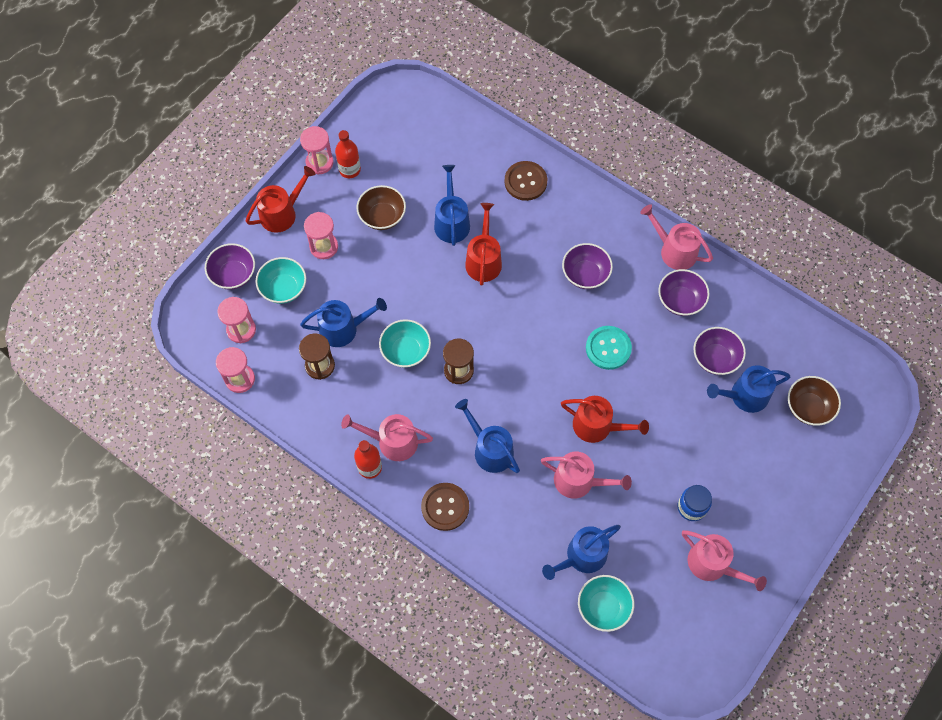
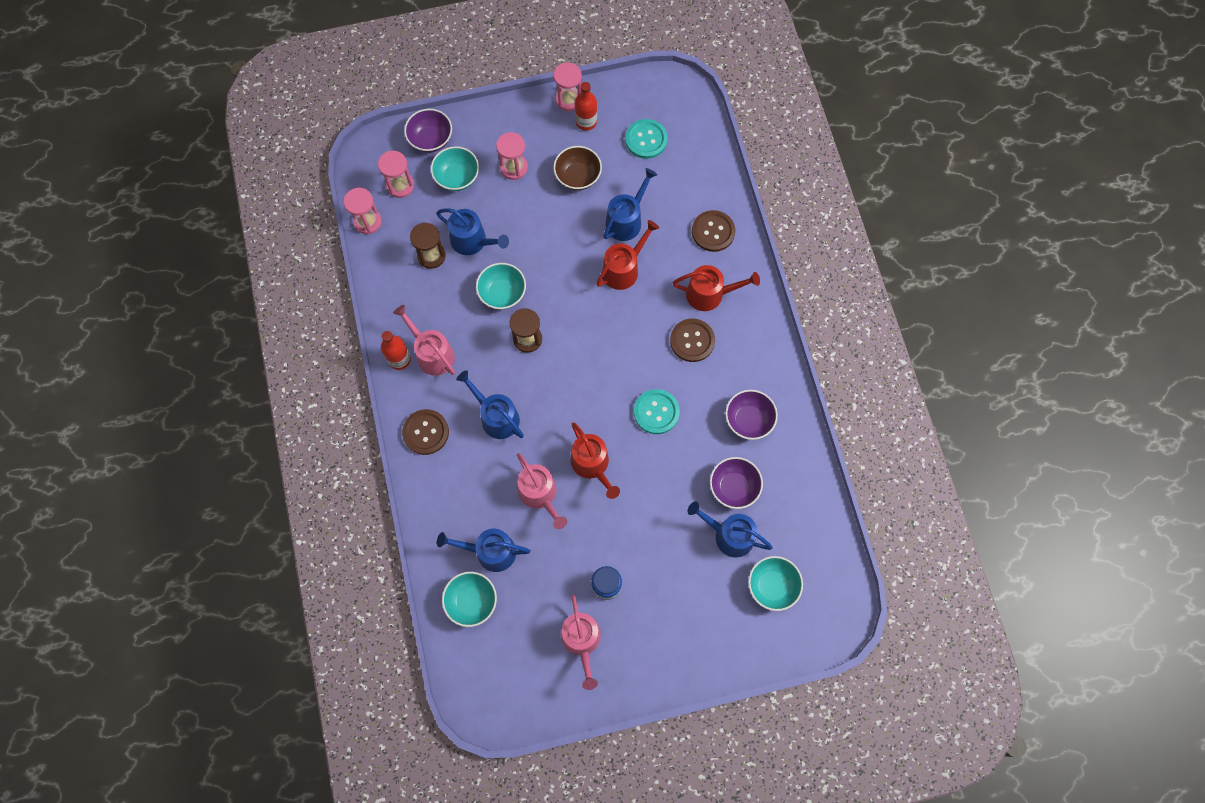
camera: 40 degrees right, 5 degrees up
(282, 213) = (506, 119): red watering can -> red watering can (709, 294)
(410, 150) = (646, 140): none -> turquoise button
(490, 449) = (496, 417): blue watering can -> blue watering can turned 45 degrees counterclockwise
(585, 274) = (692, 341): purple bowl -> brown button
(674, 251) = (781, 377): pink watering can -> none
(808, 407) = (772, 586): brown bowl -> turquoise bowl

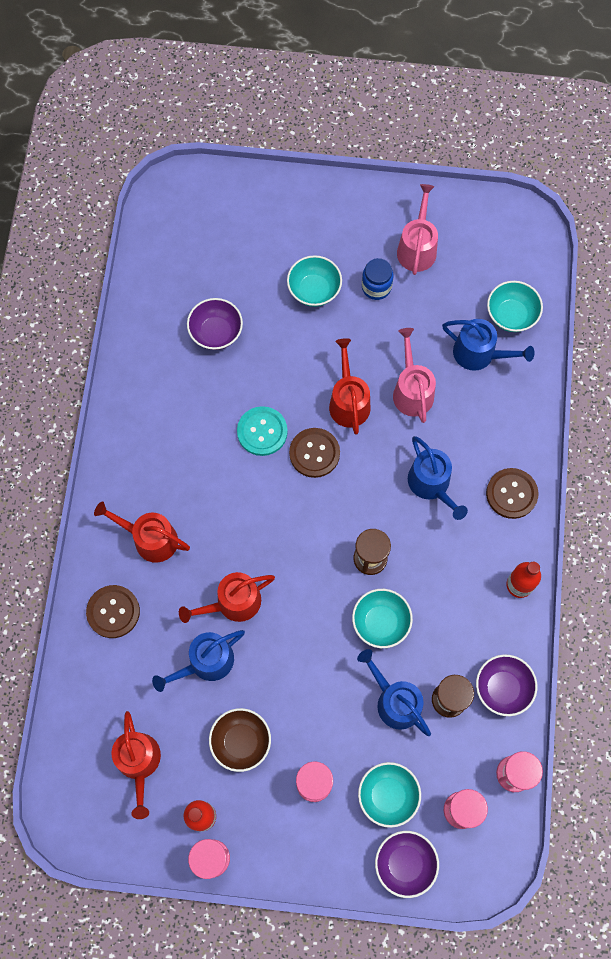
camera: 160 degrees left, 0 degrees up
(432, 354) = (481, 578): pink watering can -> none
(646, 140) = (139, 762): turquoise button -> red watering can
(692, 341) = (192, 493): brown button -> brown button (314, 453)
(729, 535) = (240, 291): blue watering can -> none
(748, 420) = (171, 391): purple bowl -> purple bowl (502, 688)
(772, 586) = (220, 235): turquoise bowl -> turquoise bowl (314, 290)

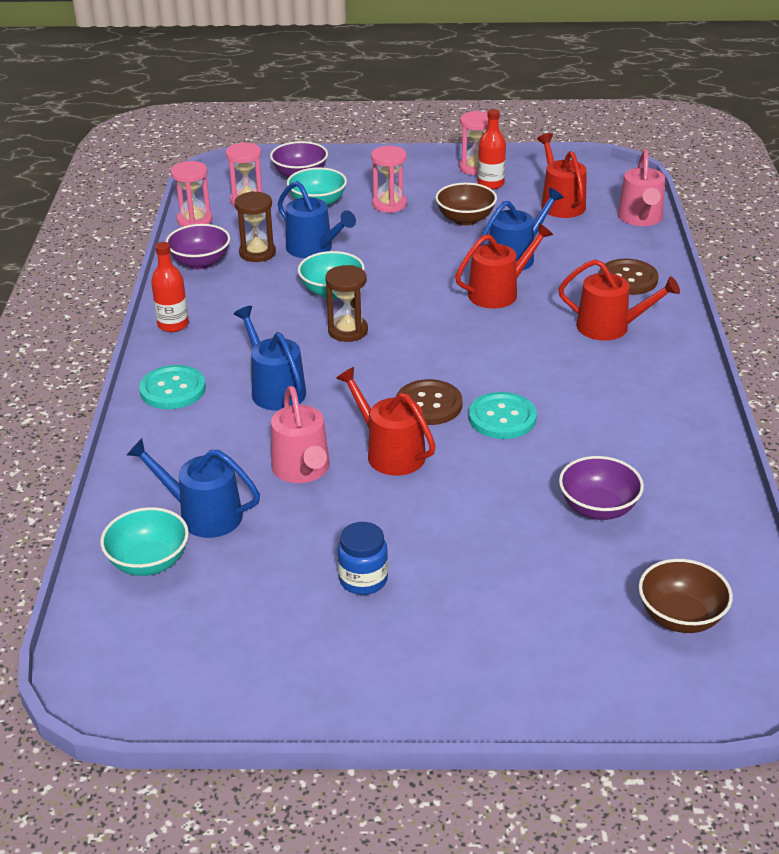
camera: 175 degrees right, 35 degrees down
(192, 240) = (680, 617): none -> brown bowl
(314, 290) = (462, 568): turquoise bowl -> none
(348, 402) = (390, 453): red watering can -> red watering can turned 150 degrees clockwise
(417, 248) = (298, 637): pink watering can -> pink watering can (640, 218)
(511, 494) = (173, 389): brown button -> turquoise button

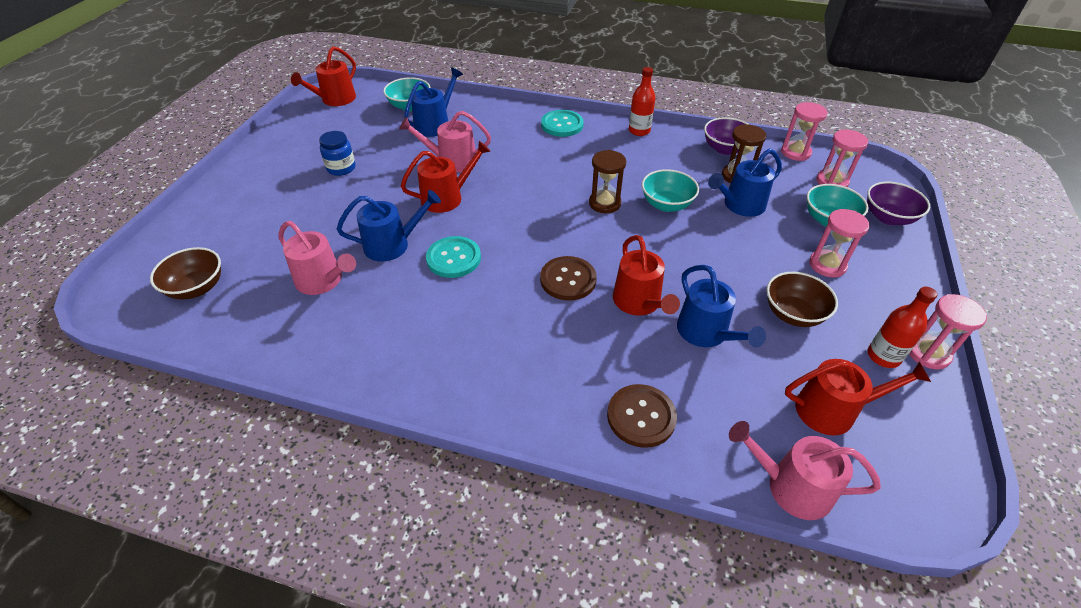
camera: 105 degrees right, 10 degrees up
(275, 390) = (543, 161): blue watering can -> blue watering can (392, 245)
(429, 404) = (490, 225): brown button -> brown button (568, 279)
(598, 508) = (323, 280): purple bowl -> pink watering can
(609, 327) = (552, 367): red watering can -> red watering can (335, 99)

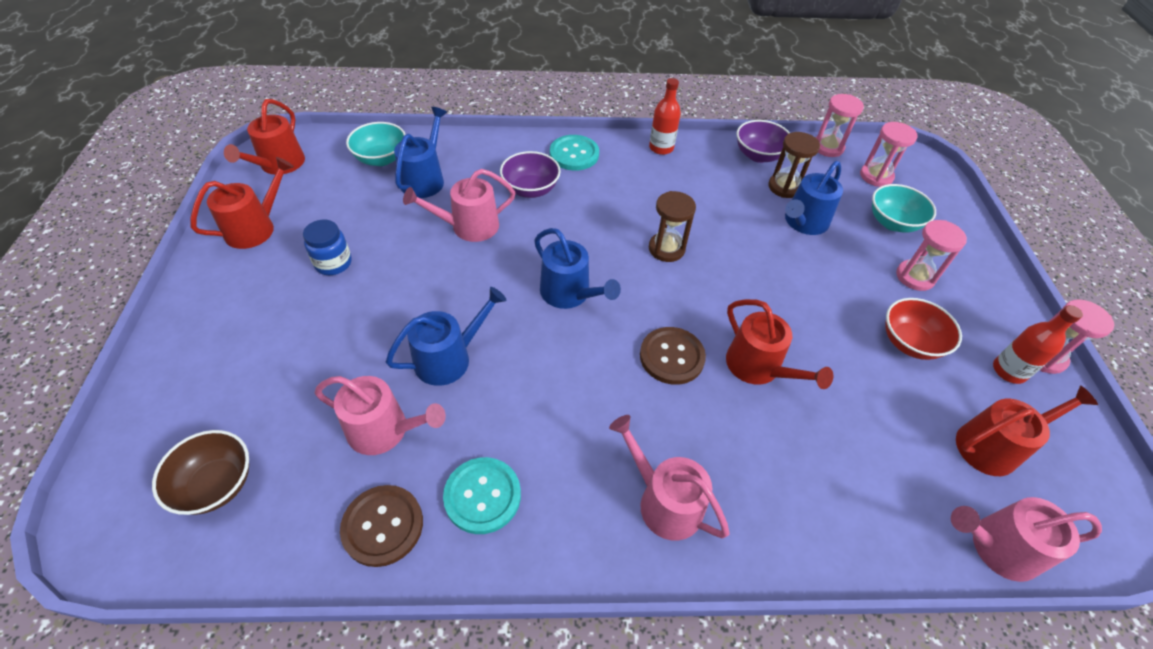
camera: 20 degrees left, 5 degrees up
(446, 198) = (485, 278): red watering can -> red watering can (255, 228)
(453, 258) = (531, 360): turquoise button -> turquoise button (482, 496)
(508, 377) = (664, 502): none -> pink watering can
(641, 416) = (823, 509): brown button -> brown button (383, 526)
(666, 204) = (731, 237): turquoise bowl -> none
(706, 333) = (840, 387): blue watering can -> blue watering can (569, 293)
(793, 314) = (909, 343): brown bowl -> red bowl
(888, 217) = (943, 209): purple bowl -> purple bowl (530, 189)

